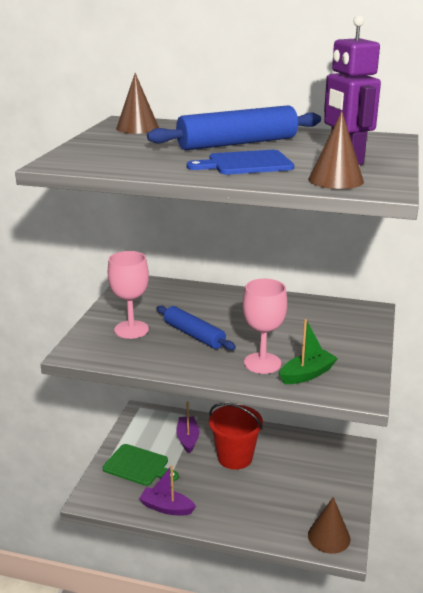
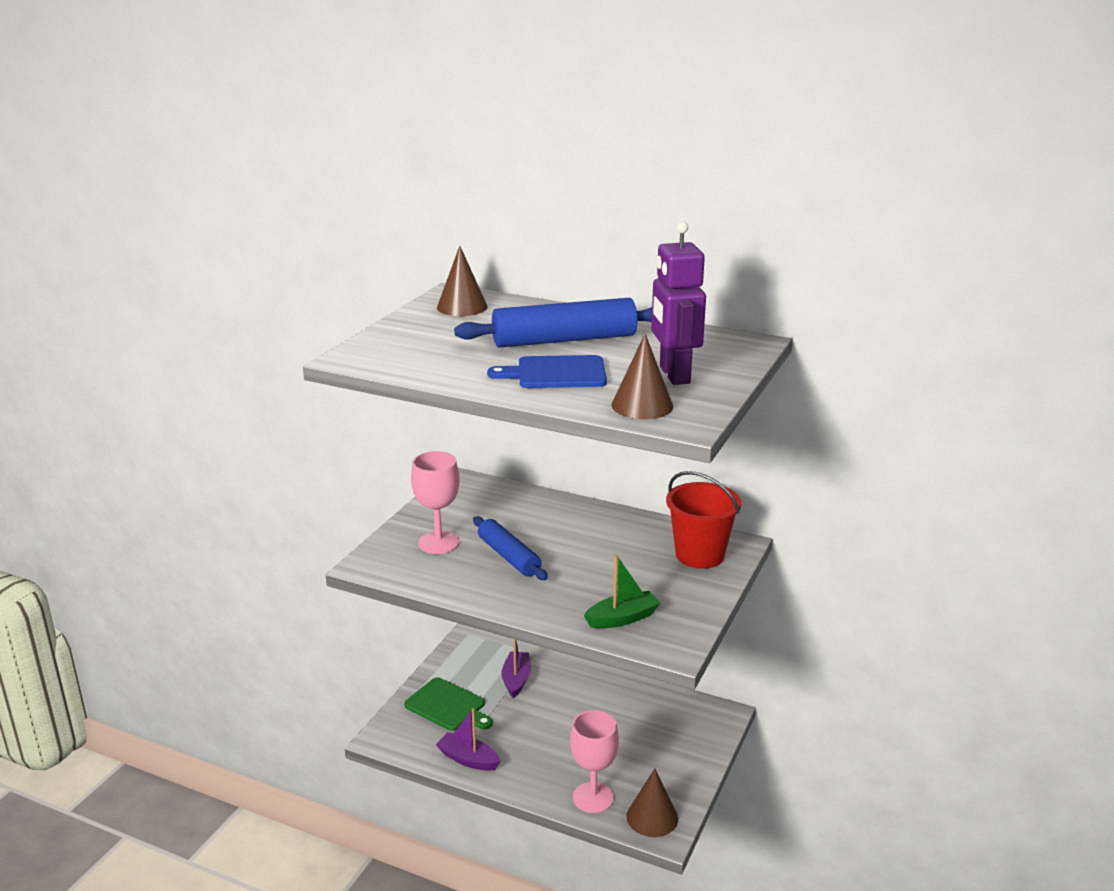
camera: 10 degrees right, 0 degrees up
(235, 457) = (567, 709): red bucket -> red bucket (700, 555)
(262, 363) = (575, 599): pink goblet -> pink goblet (593, 797)

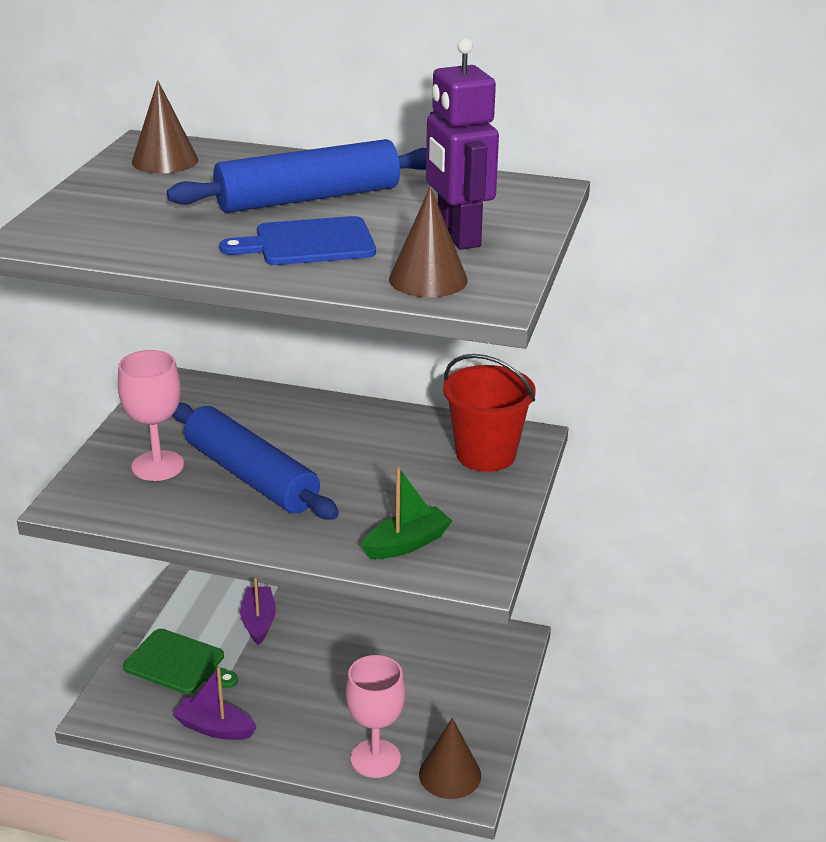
camera: 10 degrees left, 5 degrees up
(508, 557) = (250, 476): blue rolling pin -> blue rolling pin, size x1.54

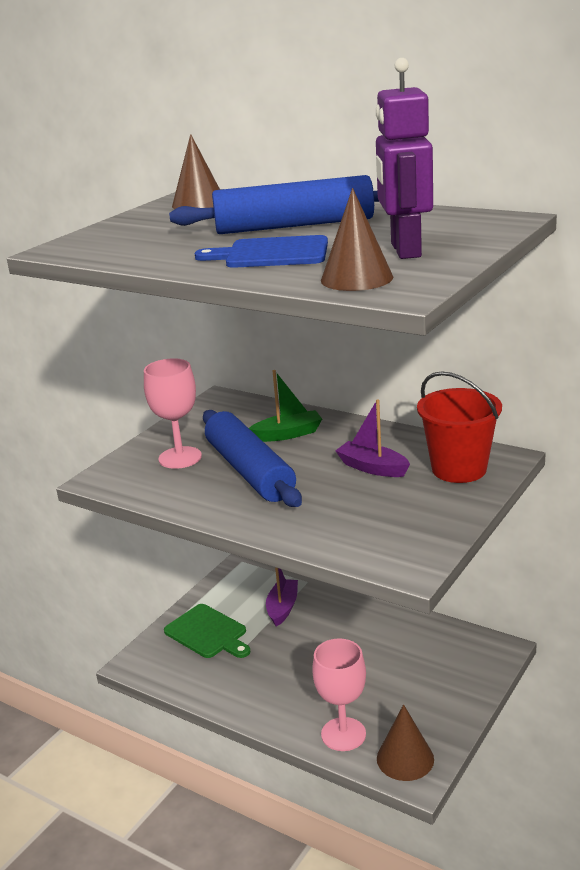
camera: 20 degrees right, 5 degrees down
(214, 728) = (218, 688): purple boat -> purple boat (372, 468)
(407, 543) = (358, 534): green boat -> green boat (288, 434)

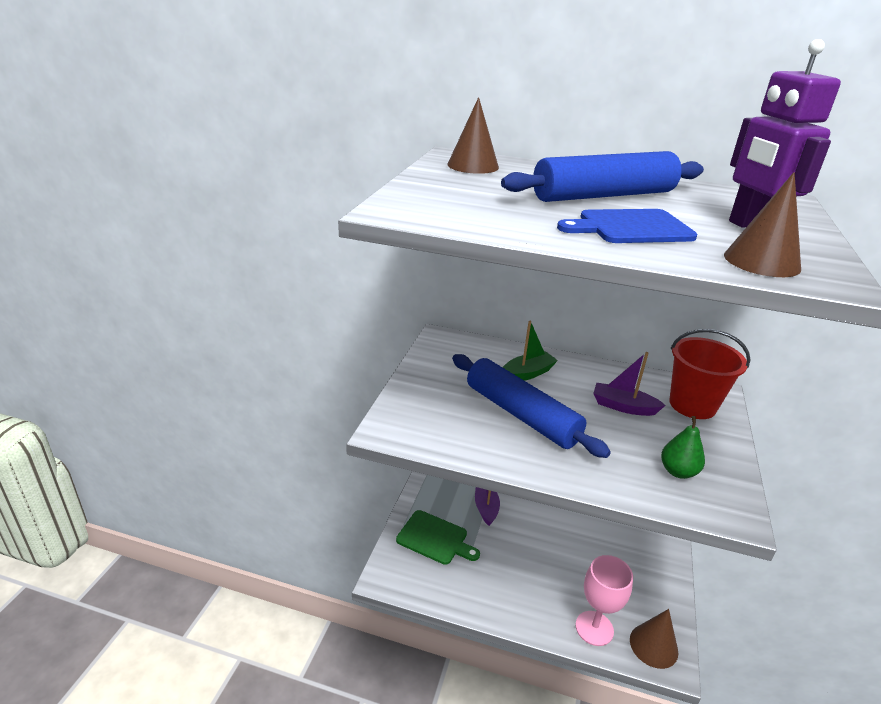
camera: 20 degrees left, 5 degrees up
(180, 458) = (447, 402): pink goblet -> none
(380, 528) = (678, 471): none -> green pear

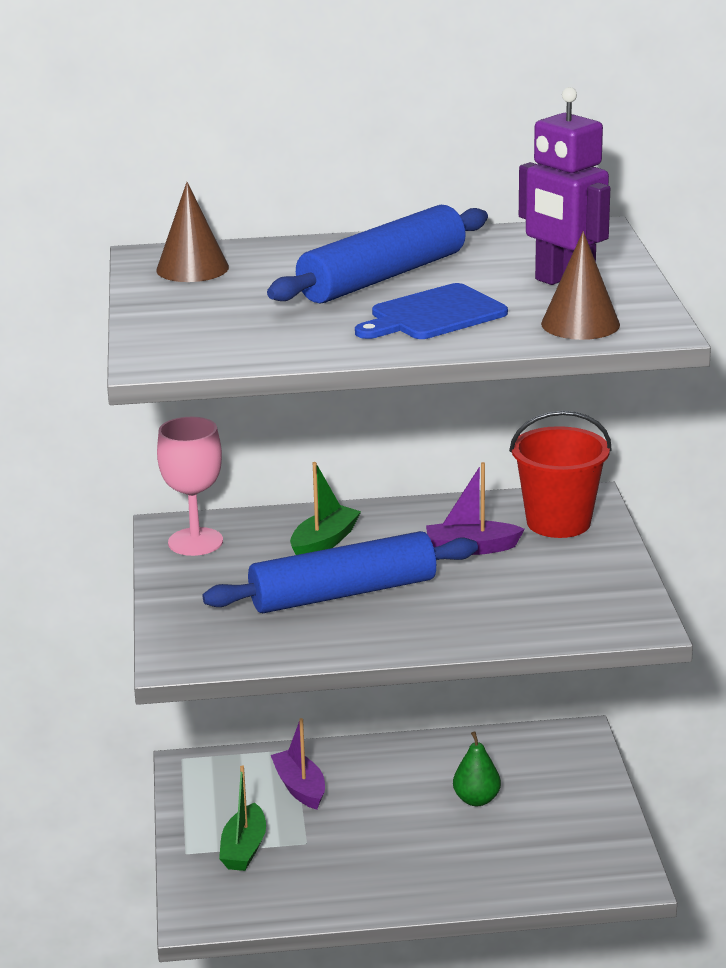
camera: 20 degrees left, 5 degrees down
(435, 538) = (244, 849): green cutting board -> green boat
(521, 415) = (343, 593): blue rolling pin -> blue rolling pin turned 45 degrees counterclockwise
(594, 628) = (519, 876): pink goblet -> pink goblet (195, 542)
(653, 645) = (602, 869): brown cone -> none
(678, 471) = (564, 601): green pear -> green pear (476, 800)

